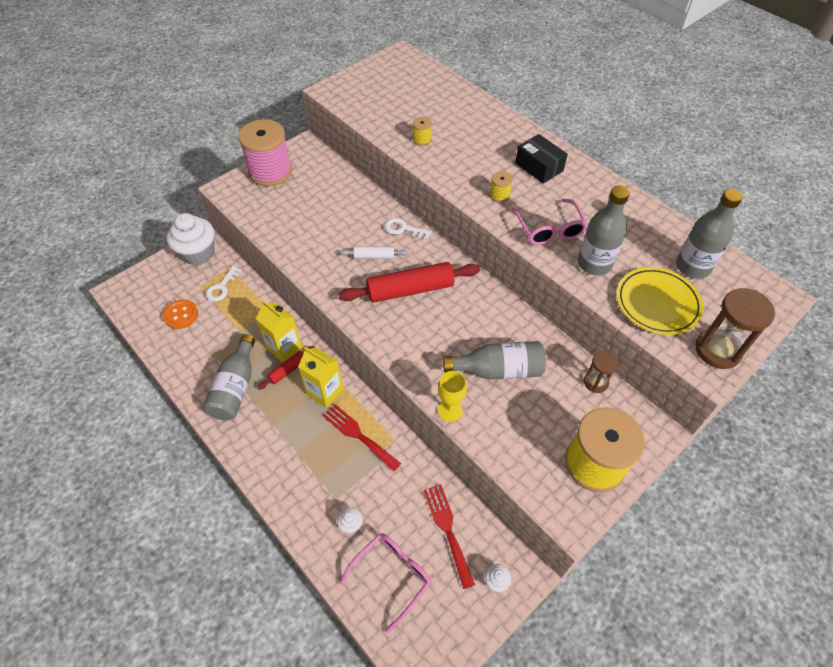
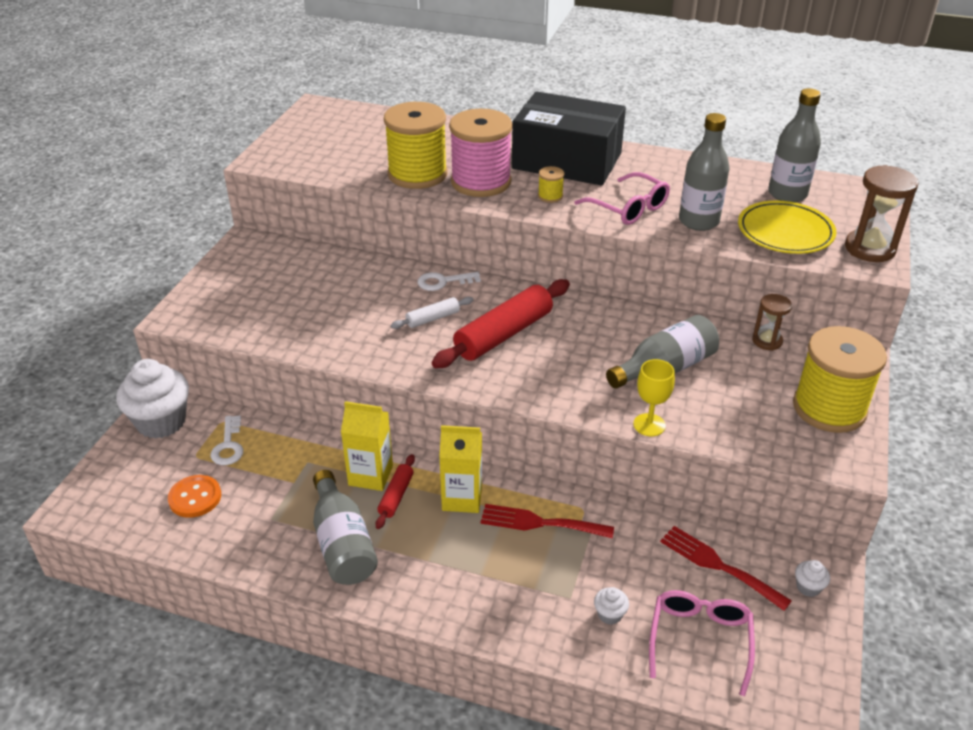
camera: 30 degrees left, 15 degrees down
(270, 172) = (223, 281): pink spool -> pink spool (481, 182)
(422, 139) = (417, 174): yellow spool -> yellow spool, size x2.46
(539, 167) = (567, 161): black box -> black box, size x1.98

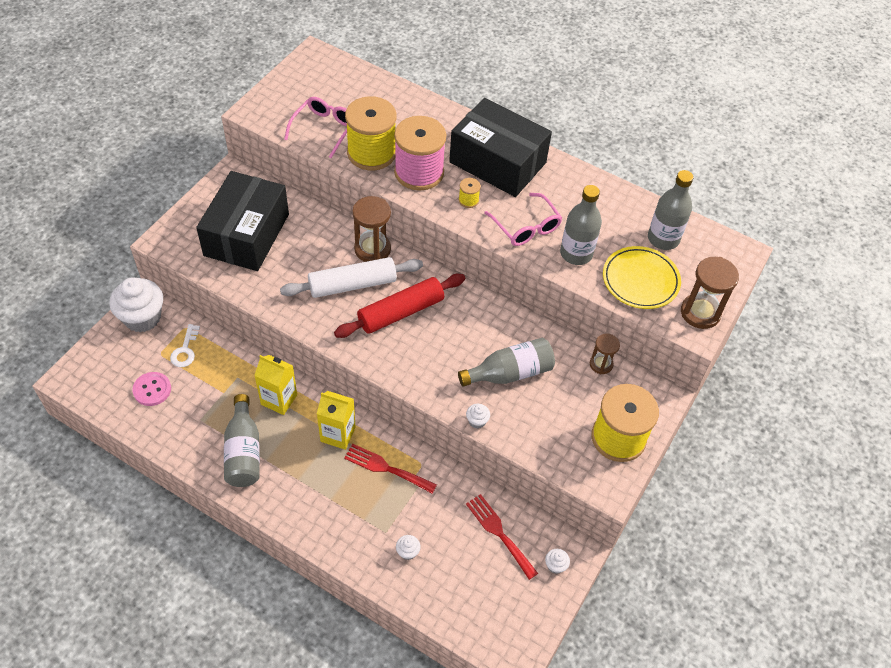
camera: 10 degrees right, 15 degrees up
(195, 498) = (152, 390): orange button -> pink button
(282, 294) = (246, 235): none -> black box
(396, 496) = (292, 421): red rolling pin -> none
(433, 318) = (352, 285): white rolling pin -> white rolling pin, size x2.01
(443, 282) = (372, 249): white key -> brown hourglass
(649, 425) = (477, 421): yellow goblet -> white cupcake
(699, 640) = (461, 586): pink glasses -> pink glasses (324, 129)

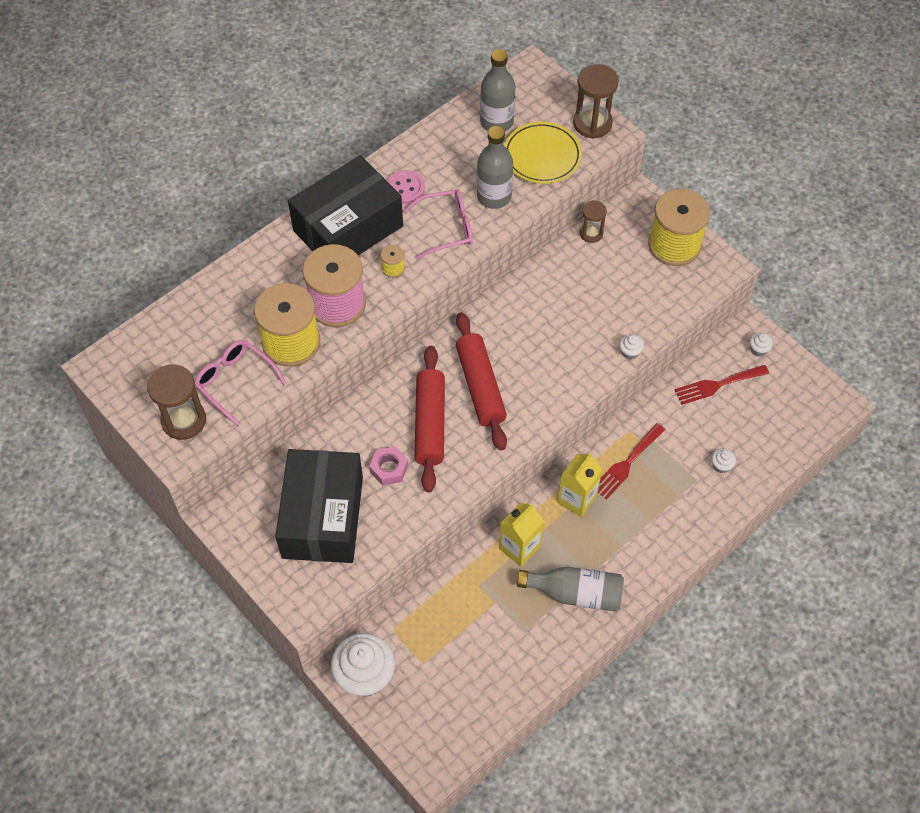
camera: 70 degrees left, 5 degrees up
(152, 390) = (471, 677): pink button -> pink button (405, 188)
(185, 350) = (426, 634): white key -> none
(246, 235) = (322, 517): black box -> black box turned 60 degrees clockwise
(301, 267) = (389, 469): none -> pink nut
(352, 285) = (430, 423): white rolling pin -> red rolling pin
(372, 249) = (386, 394): brown hourglass -> brown hourglass (184, 420)
(510, 373) = (581, 310): grey bottle -> none

